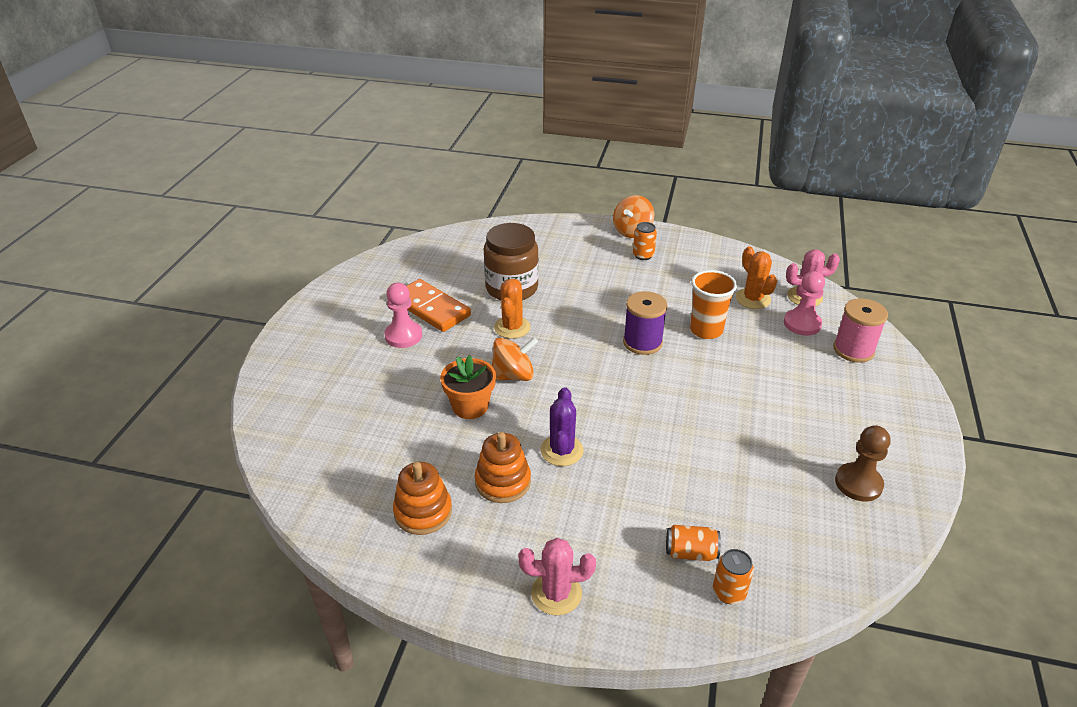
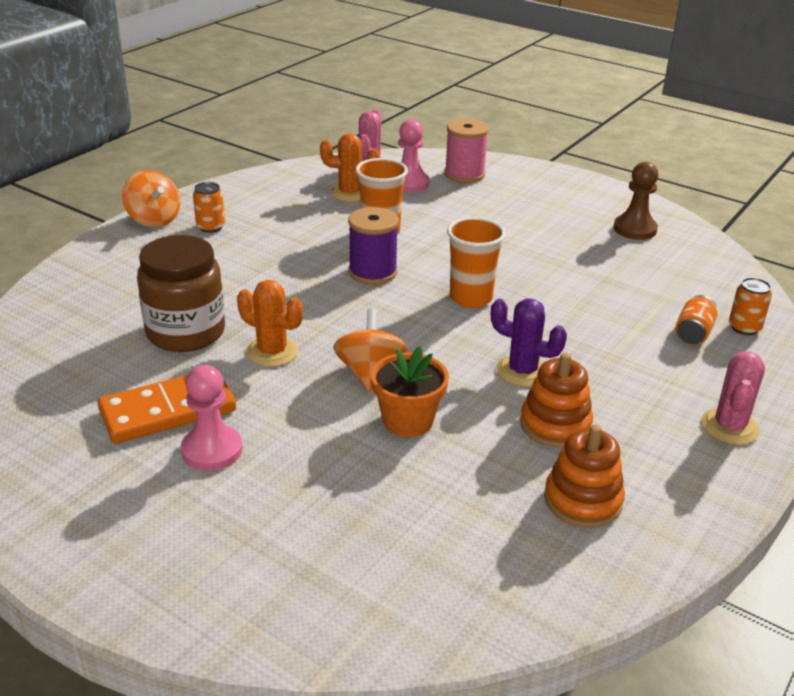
camera: 70 degrees left, 5 degrees down
(645, 401) = (471, 298): none -> orange cup

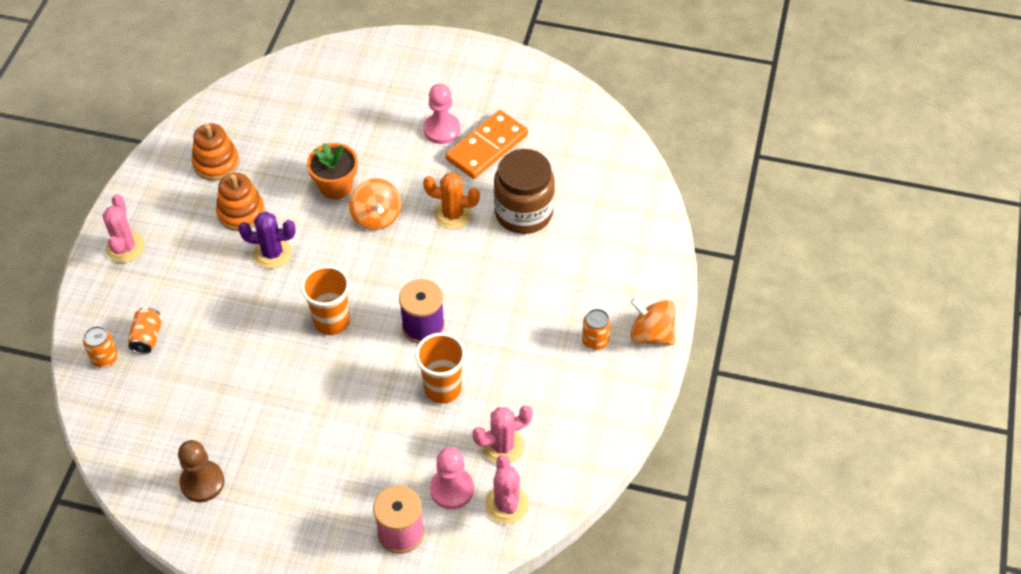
camera: 160 degrees right, 20 degrees up
(350, 193) = (502, 446): orange cactus -> pink cactus

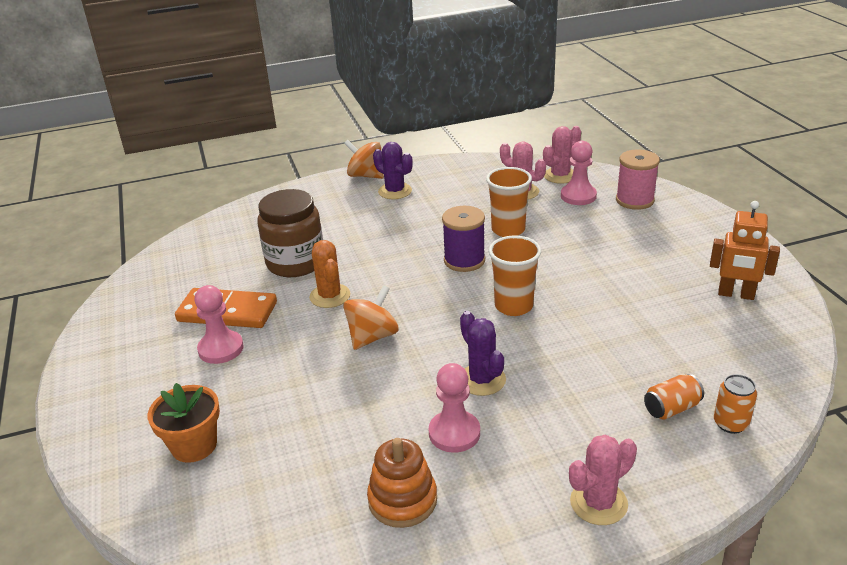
camera: 120 degrees left, 20 degrees down
(202, 482) = (736, 294): brown pawn -> orange robot
(241, 212) = (454, 433): orange stacking toy -> pink pawn
(336, 186) = (356, 382): orange flower pot -> orange flower pot (194, 445)
(595, 341) = (395, 191): orange can -> purple cactus
(651, 334) = (366, 175): orange spinning top -> orange spinning top turned 120 degrees clockwise

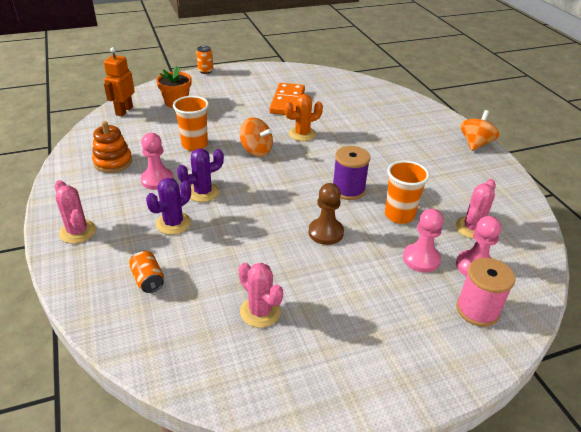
camera: 85 degrees right, 5 degrees up
(221, 349) = (252, 103): pink pawn -> pink pawn (421, 259)
(295, 262) = (341, 120): brown jar -> none
(395, 191) = (452, 158): purple cactus -> purple cactus (173, 223)
(513, 306) = (285, 211): orange cup -> orange cup (194, 145)
(548, 277) = (326, 232): none -> brown pawn
(560, 176) = (516, 257): pink cactus -> pink cactus (260, 311)
(730, 423) = (121, 310): orange can -> orange can (205, 71)
(736, 294) = (294, 358): orange robot -> orange robot (124, 111)

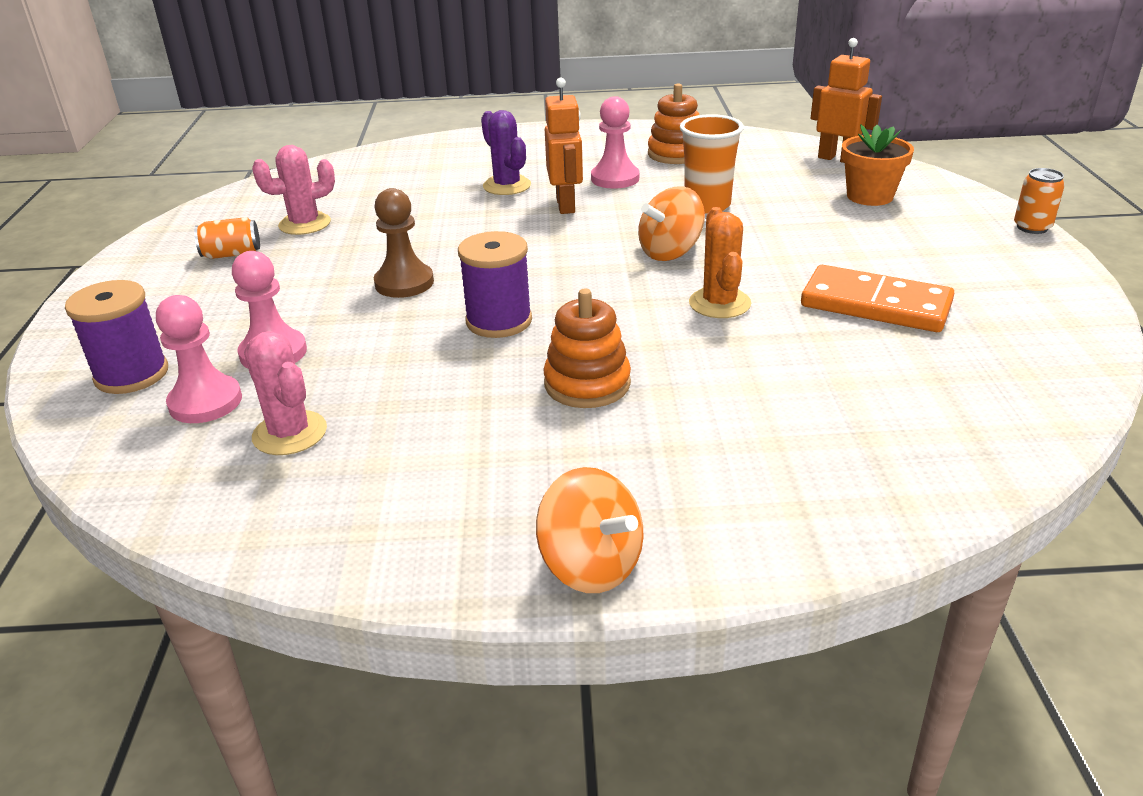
camera: 110 degrees right, 5 degrees down
(77, 232) = (528, 140): pink cactus -> none
(148, 280) = (414, 172): orange can -> orange can (232, 254)
(203, 192) = (566, 205): purple cactus -> orange robot
(383, 158) = (587, 384): none -> orange stacking toy
(399, 215) = (391, 358): orange cup -> none
(477, 310) = (132, 374): pink spool -> purple spool

